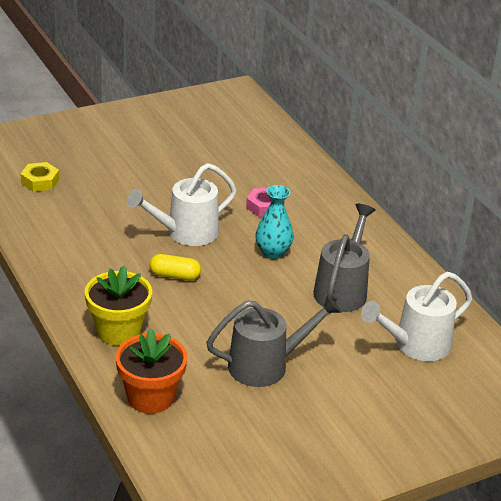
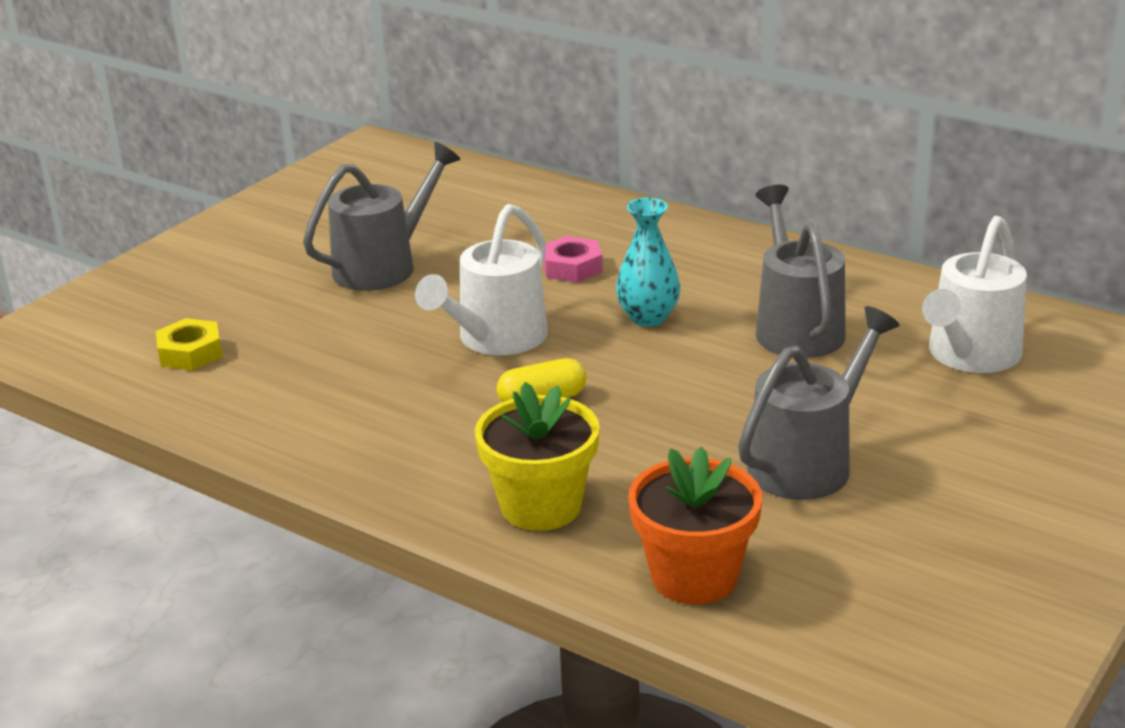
camera: 25 degrees left, 5 degrees down
(173, 168) = (384, 266): none -> grey watering can

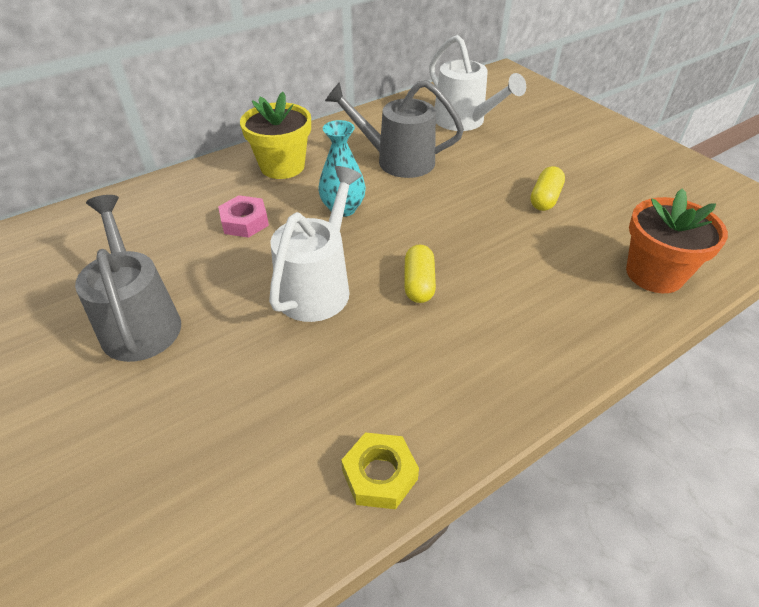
camera: 70 degrees left, 15 degrees up
(190, 353) = (174, 516): yellow nut -> yellow nut (379, 475)
(495, 340) = (318, 286): white watering can -> white watering can turned 120 degrees counterclockwise
(541, 506) = (558, 320): yellow flower pot -> yellow flower pot (282, 166)
(809, 461) = (545, 198): grey watering can -> yellow capsule

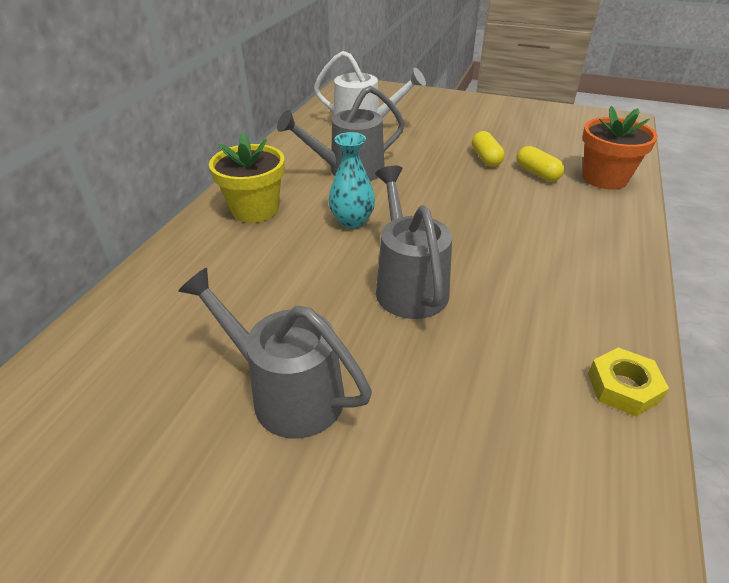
camera: 35 degrees left, 5 degrees down
(244, 222) = (279, 266): pink nut -> none
(318, 286) = (408, 285): white watering can -> grey watering can
(418, 284) = (478, 248): yellow capsule -> yellow capsule (537, 173)

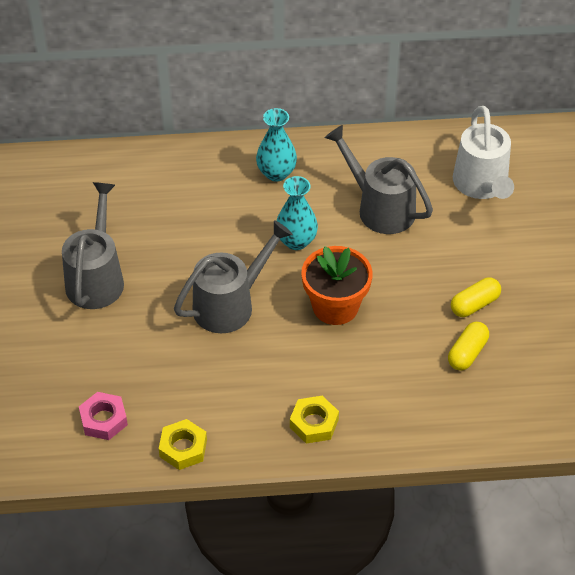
camera: 65 degrees right, 10 degrees up
(255, 209) = (276, 173): yellow flower pot -> turquoise vase
(556, 463) = (103, 420): none -> pink nut
(600, 272) = (314, 423): none -> yellow nut
(604, 178) = (493, 411): orange flower pot -> orange flower pot (335, 306)

